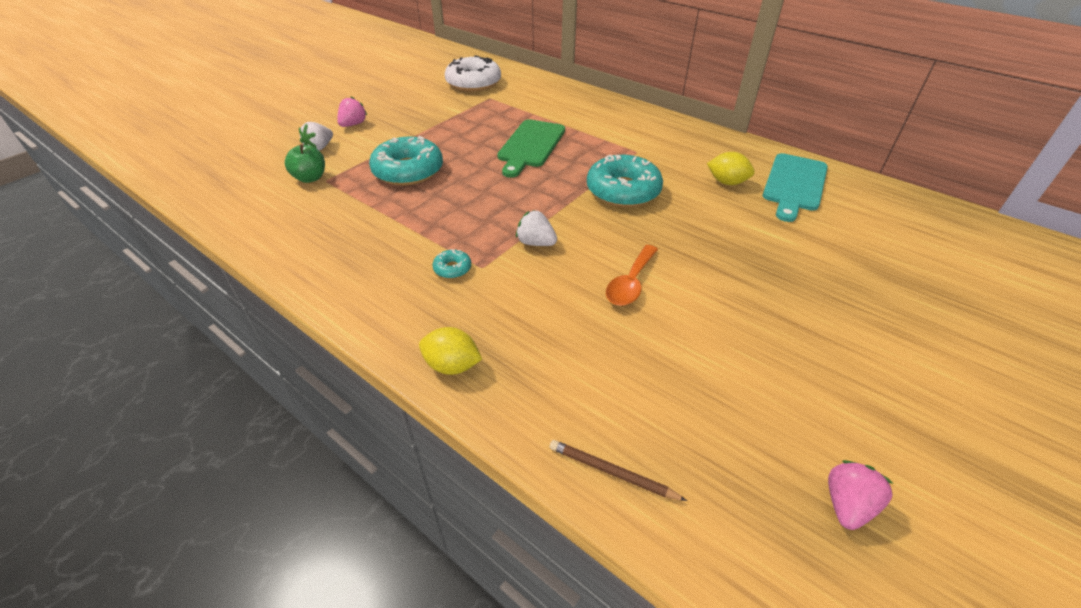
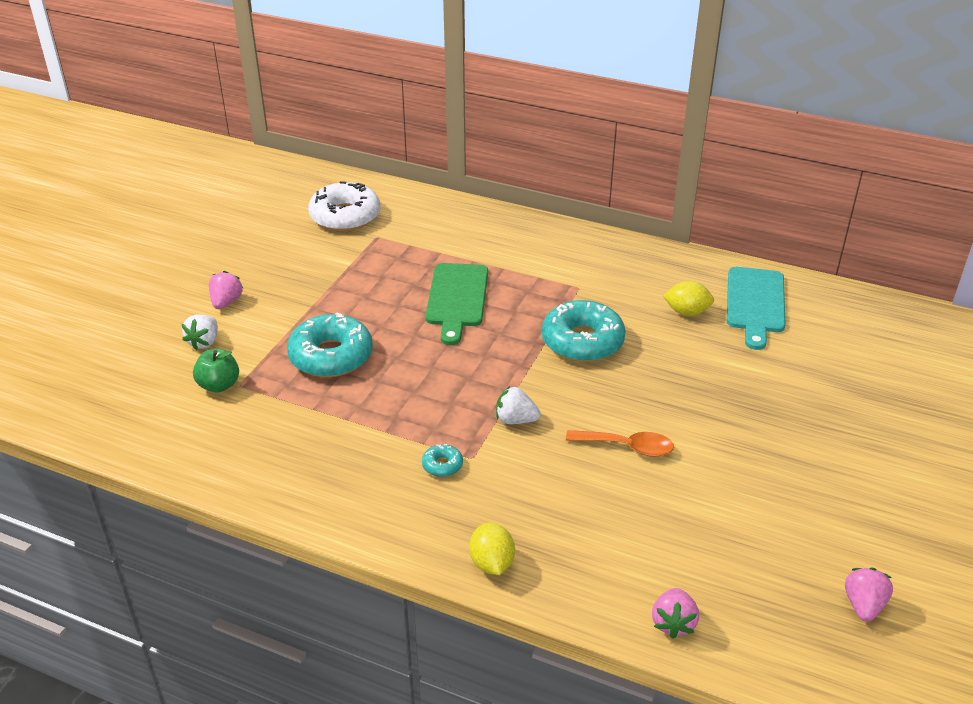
camera: 15 degrees left, 5 degrees down
(452, 365) = (491, 563): yellow lemon -> yellow lemon turned 75 degrees clockwise
(612, 472) = (673, 623): brown pencil -> pink strawberry
(630, 283) = (627, 447): orange spoon -> orange spoon turned 90 degrees counterclockwise

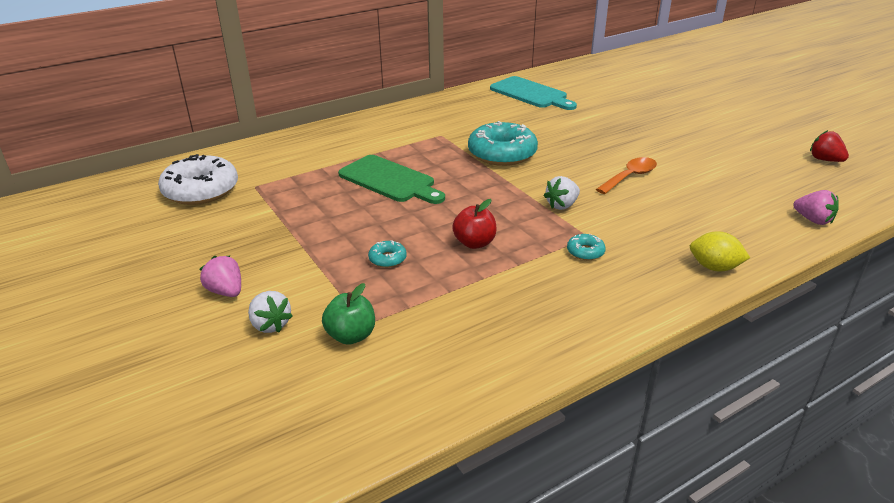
camera: 55 degrees left, 5 degrees down
(331, 356) = (387, 259): turquoise donut -> turquoise donut, size x0.43
(397, 392) = (474, 243): none -> red apple
(687, 312) = (514, 113): yellow lemon -> none
(863, 605) = (825, 160): pink strawberry -> red strawberry

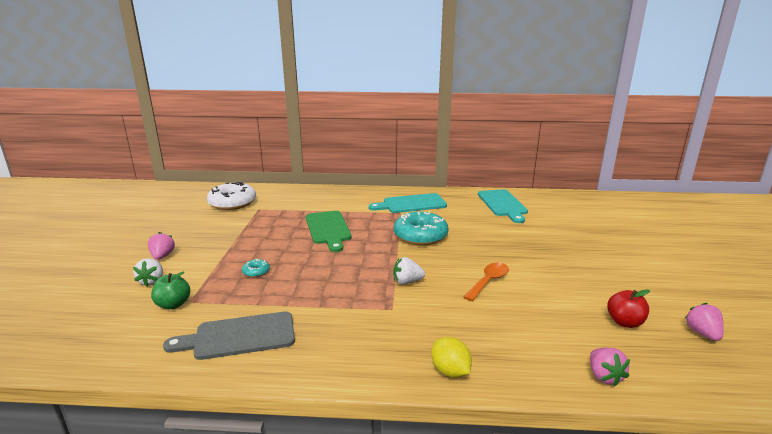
camera: 35 degrees right, 10 degrees down
(437, 121) = (411, 204): none -> turquoise cutting board
(474, 243) = (315, 283): red apple -> red apple (624, 322)
(488, 330) = (239, 336): none -> grey cutting board
(585, 252) = (373, 317): turquoise donut -> none
(630, 177) = (488, 281): orange spoon -> orange spoon turned 45 degrees counterclockwise
(825, 160) = (702, 333): red strawberry -> pink strawberry

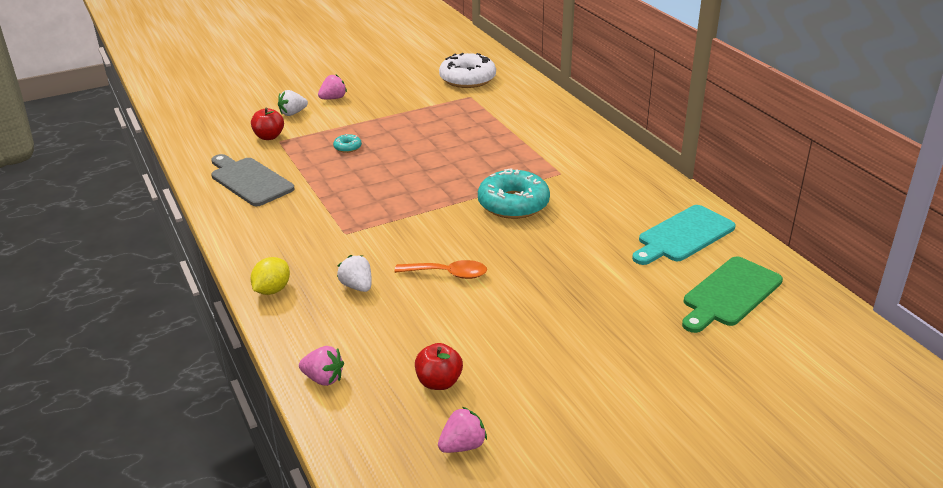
camera: 60 degrees right, 10 degrees up
(173, 304) = (269, 137): green apple -> red apple
(328, 229) = (468, 148): green cutting board -> green cutting board (729, 294)
(407, 282) = (401, 226): white strawberry -> white strawberry (357, 286)
(411, 204) = (595, 172): turquoise cutting board -> none
(604, 376) = (323, 378): pink strawberry -> pink strawberry turned 120 degrees counterclockwise

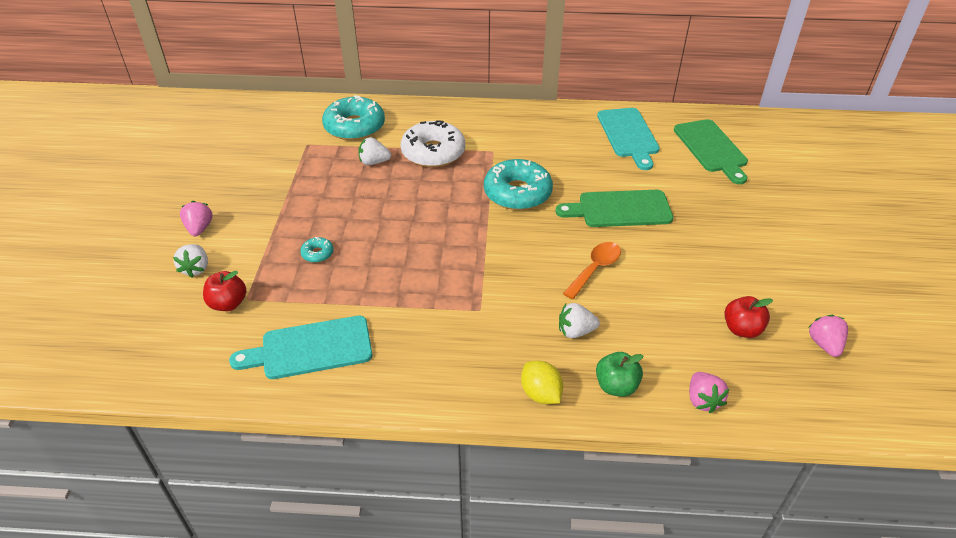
camera: 60 degrees left, 10 degrees up
(249, 180) = (310, 348): grey cutting board -> turquoise cutting board
(307, 325) = (616, 386): none -> green apple
(323, 378) = (702, 400): pink strawberry -> pink strawberry turned 120 degrees clockwise
(467, 79) = (271, 133): white donut -> white donut (433, 152)
(479, 129) = (374, 162): none -> white strawberry
(516, 105) = (354, 127): none -> turquoise donut
(550, 264) = (620, 209): none -> green cutting board

